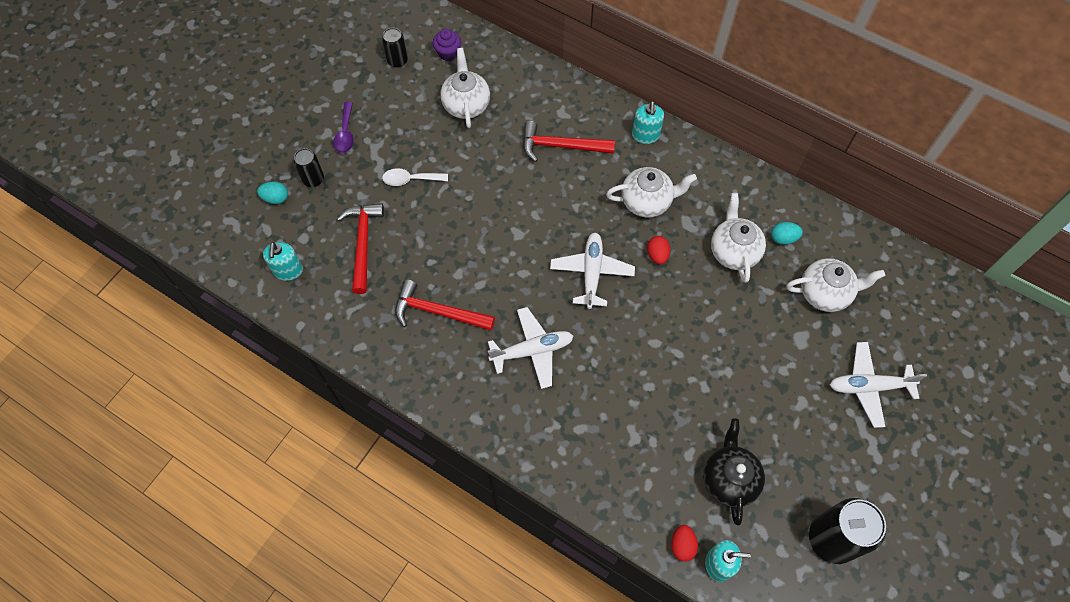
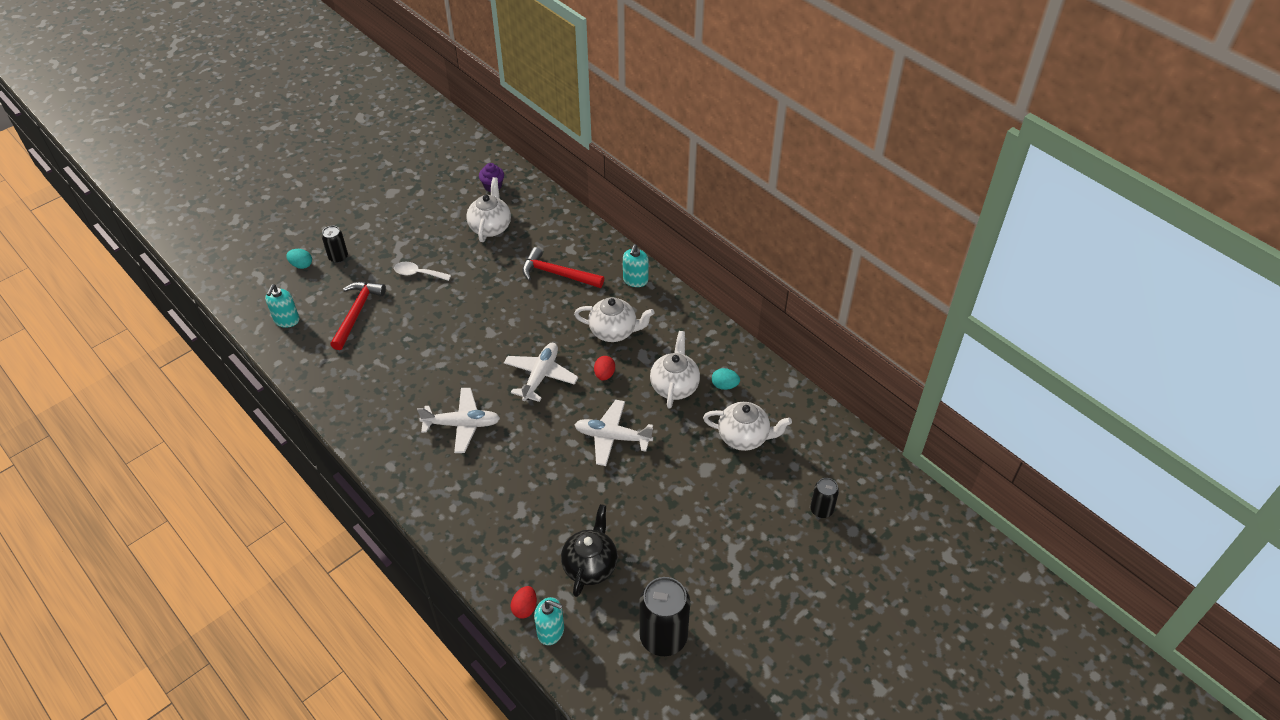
camera: 15 degrees right, 15 degrees down
(345, 133) = (380, 229): purple spoon -> none
(397, 61) = (448, 184): black can -> black can (821, 509)
(438, 311) = (395, 377): red hammer -> none
(869, 386) = (752, 521): white plane -> white plane (612, 437)

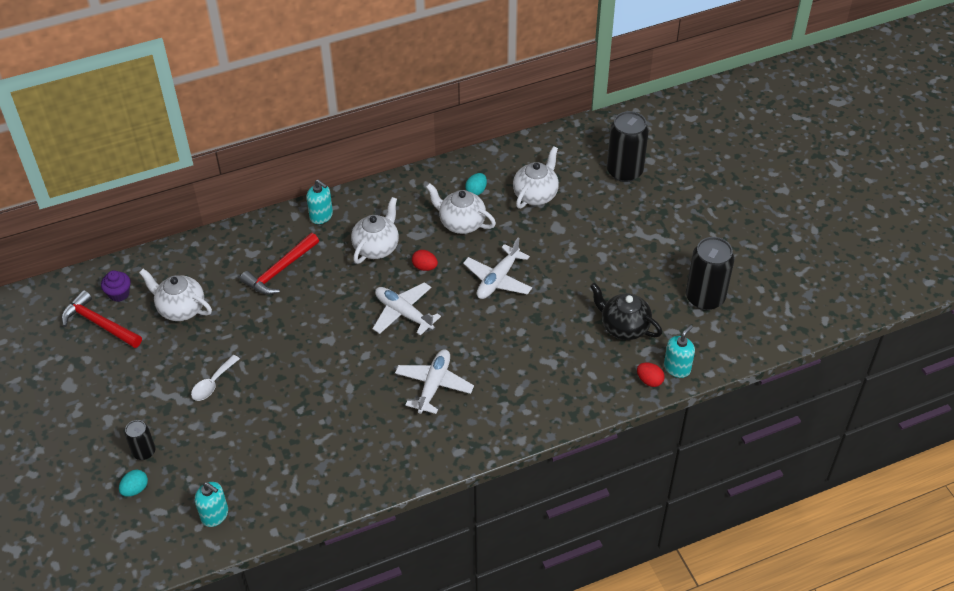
camera: 70 degrees left, 0 degrees up
(357, 313) = (240, 447): red hammer -> red hammer (99, 323)
(821, 509) = (624, 171): black can -> black can, size x1.87

